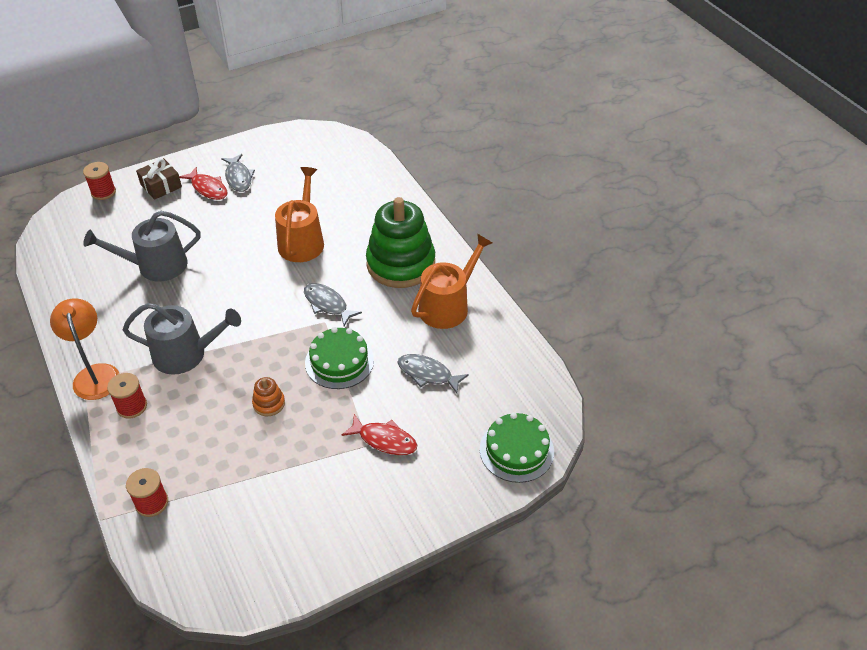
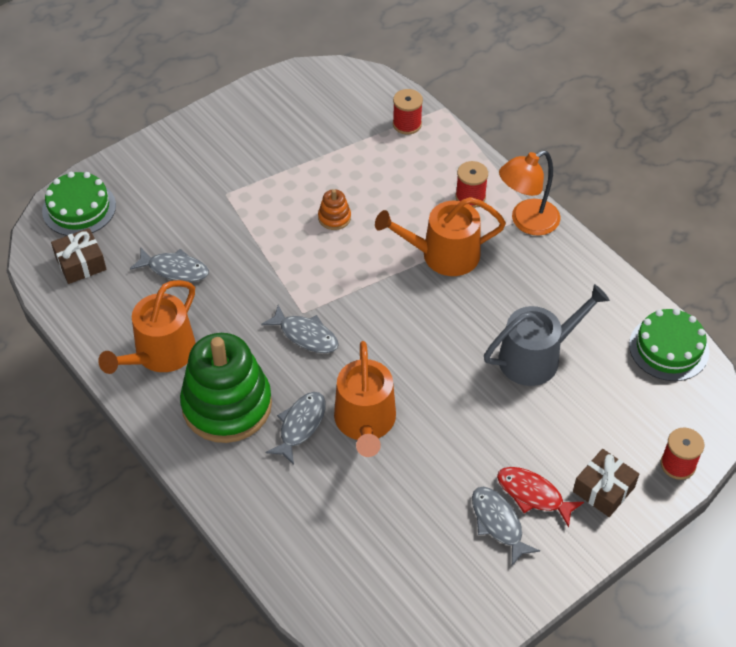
camera: 170 degrees right, 5 degrees up
(95, 374) = (526, 222): orange lamp -> orange lamp turned 90 degrees clockwise
(185, 354) = (443, 255): grey watering can -> orange watering can
(339, 361) = (273, 270): green cake -> green cake (669, 348)
(350, 245) = (300, 425): none -> grey fish
(384, 440) = (210, 200): red fish -> none
(514, 392) = (80, 263): none -> brown gift

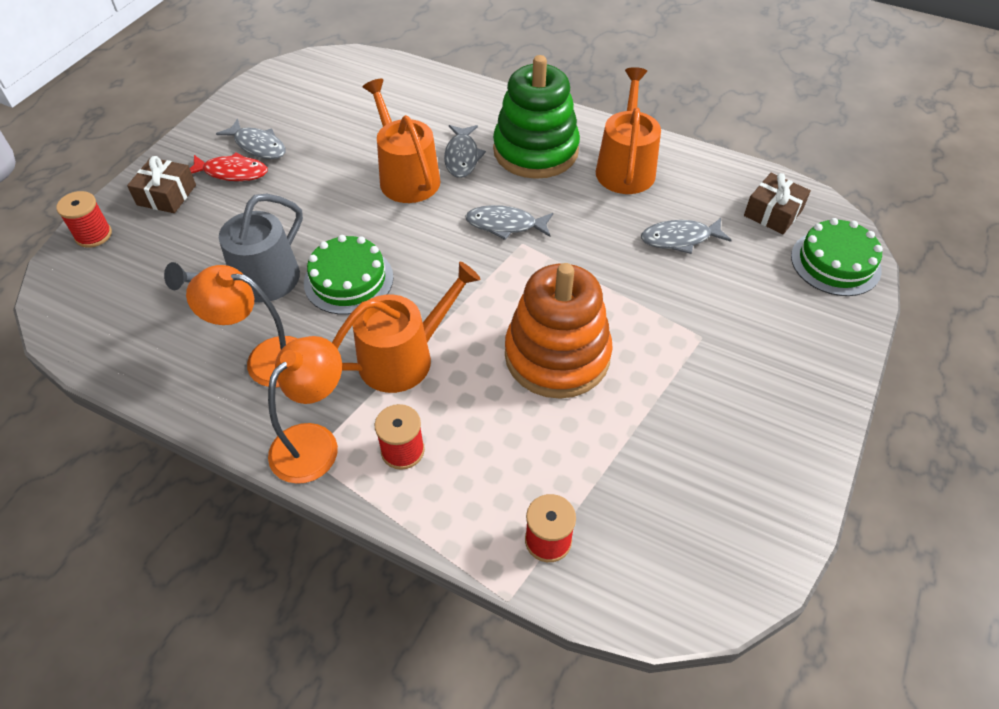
camera: 155 degrees right, 0 degrees up
(334, 218) = (557, 355): orange stacking toy -> orange stacking toy, size x2.46
(545, 289) = (265, 359): none -> orange lamp
(669, 348) = (105, 342): green cake -> green cake (348, 280)

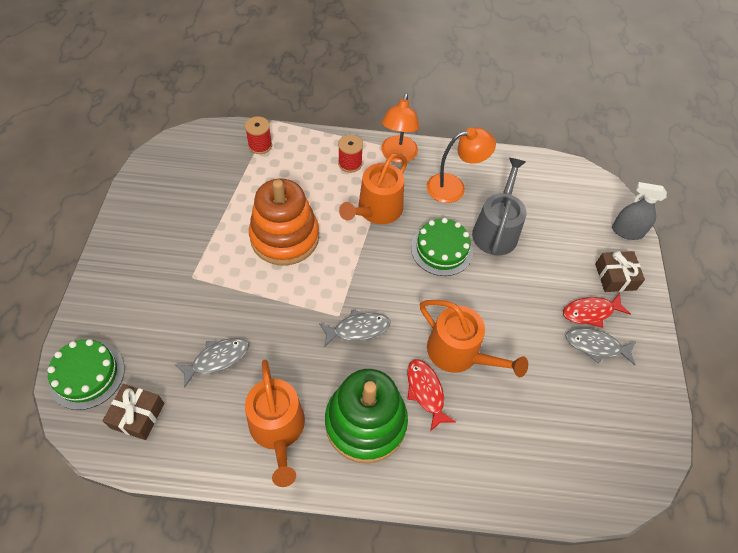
camera: 155 degrees right, 5 degrees up
(93, 235) = (627, 231): red spool -> grey spray bottle
(462, 157) = (426, 392): grey fish -> red fish

